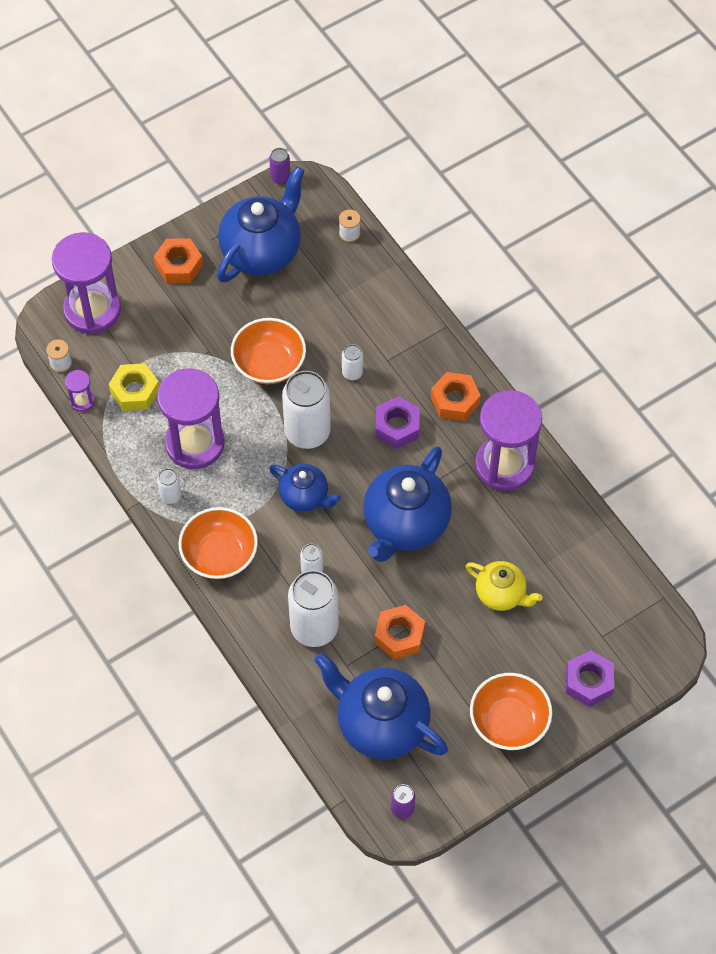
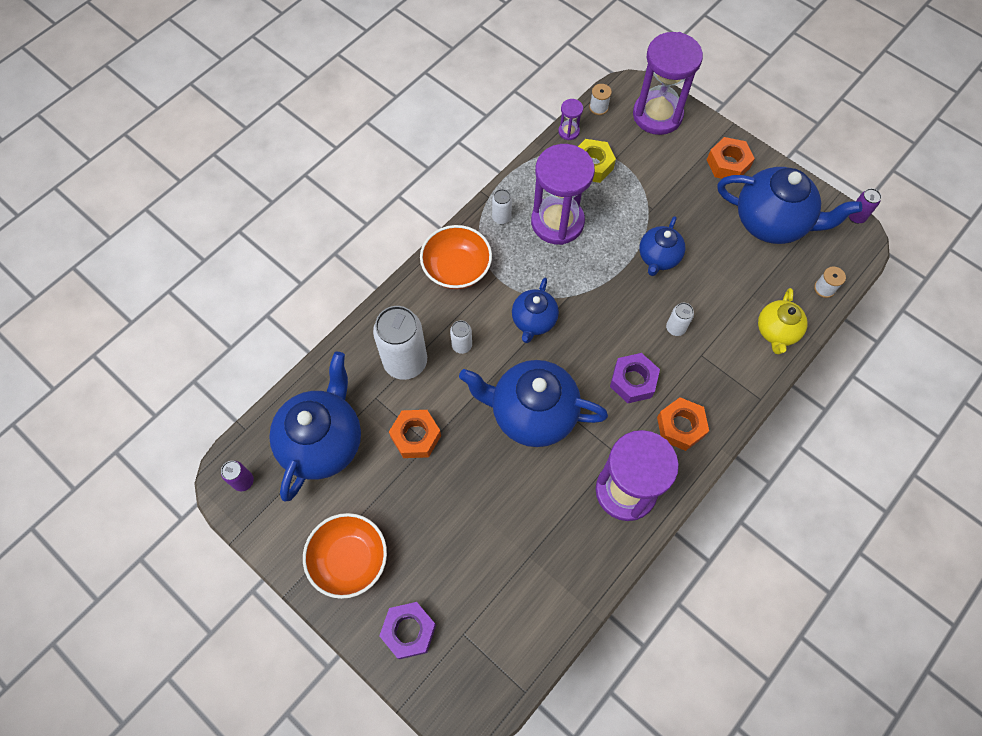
camera: 75 degrees right, 5 degrees up
(269, 363) = (658, 258): orange bowl -> blue teapot
(307, 432) = (599, 306): white can -> none
(501, 594) = (483, 520): yellow teapot -> yellow teapot (776, 332)

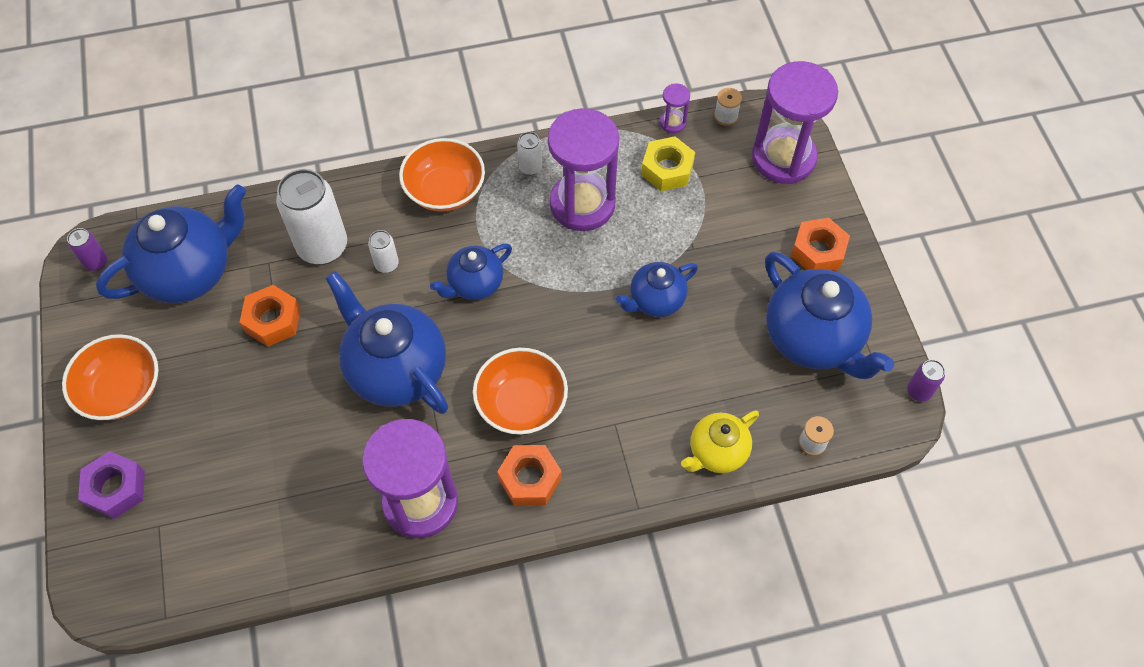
camera: 35 degrees right, 5 degrees down
(633, 381) = (521, 403): purple nut -> orange bowl
(675, 328) = (611, 380): white can -> none

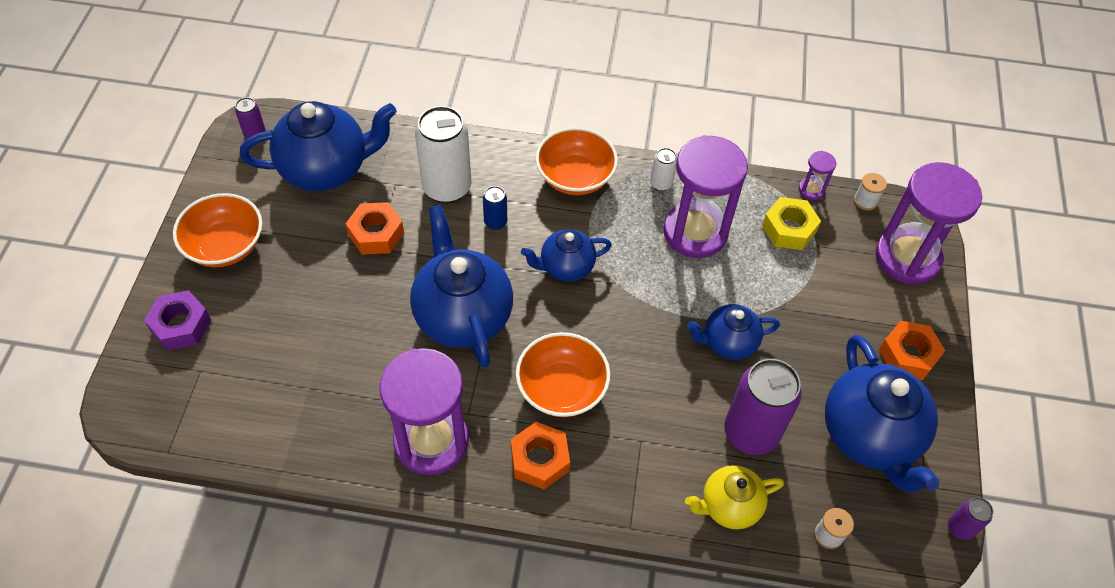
camera: 20 degrees right, 5 degrees down
(387, 264) = (495, 222): white can -> blue can
(709, 377) = (750, 433): none -> purple can

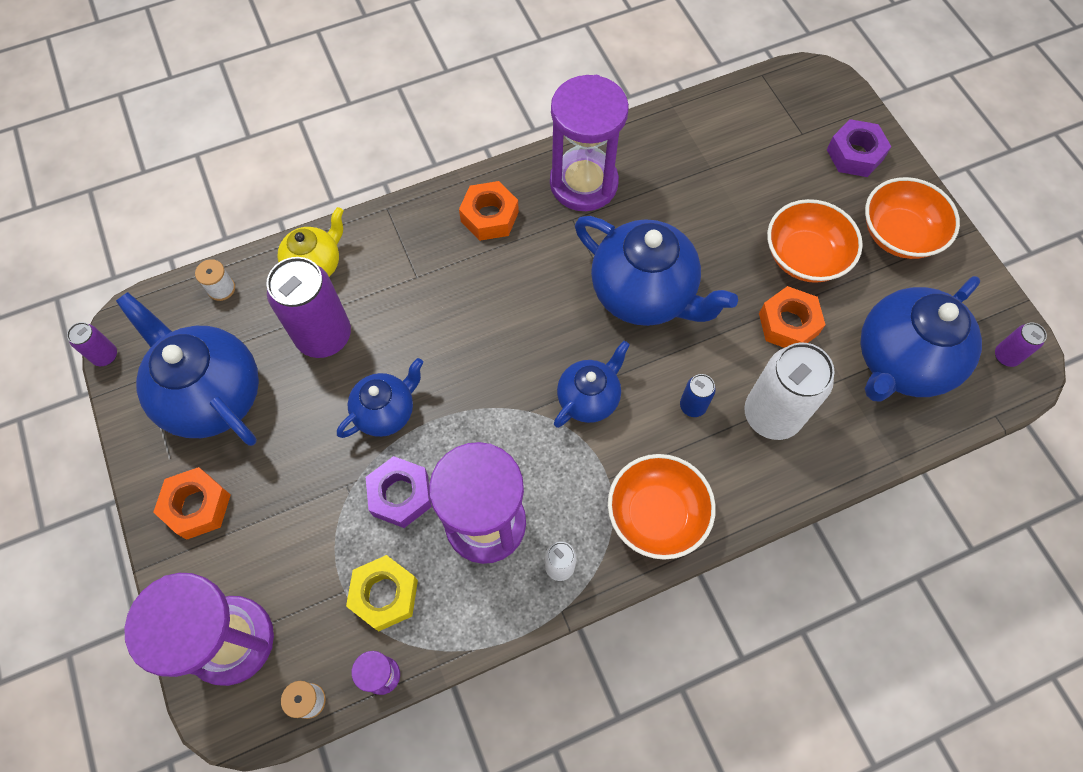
camera: 150 degrees right, 10 degrees up
(562, 388) = (511, 281): orange bowl -> orange bowl (805, 256)
(747, 280) = (400, 495): none -> purple nut

